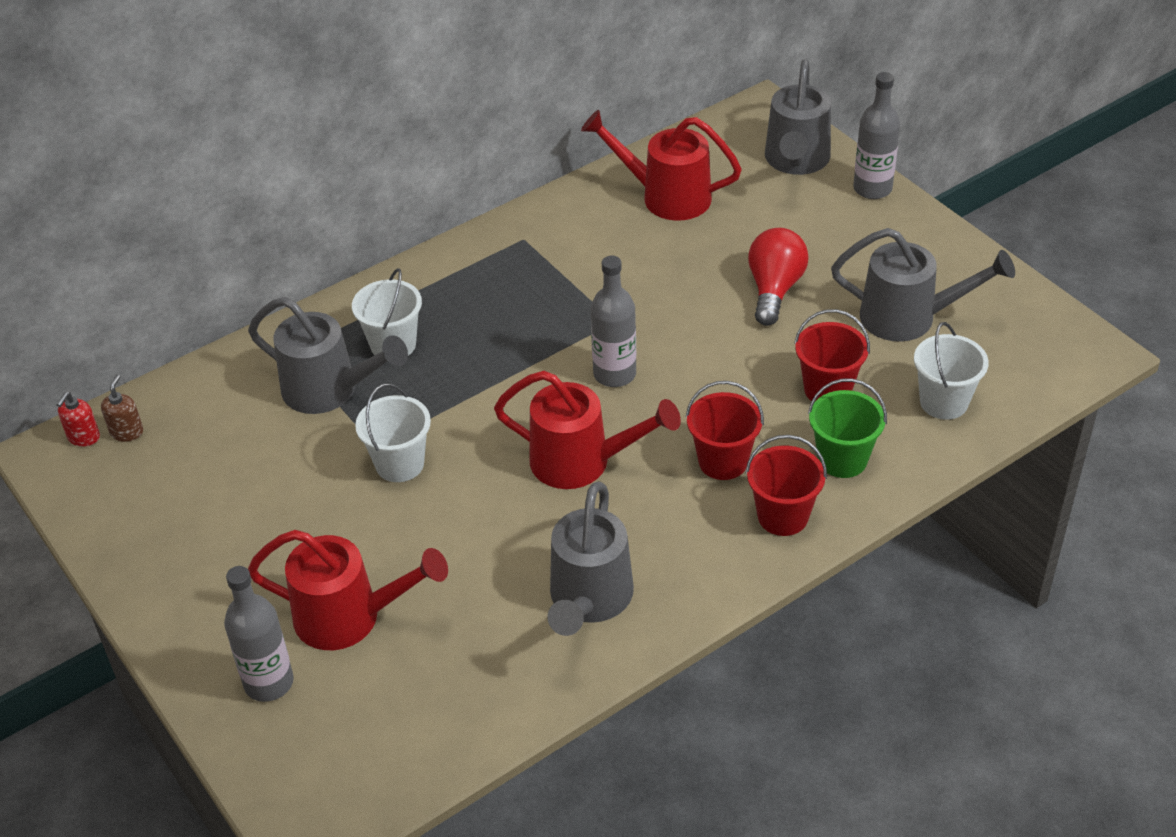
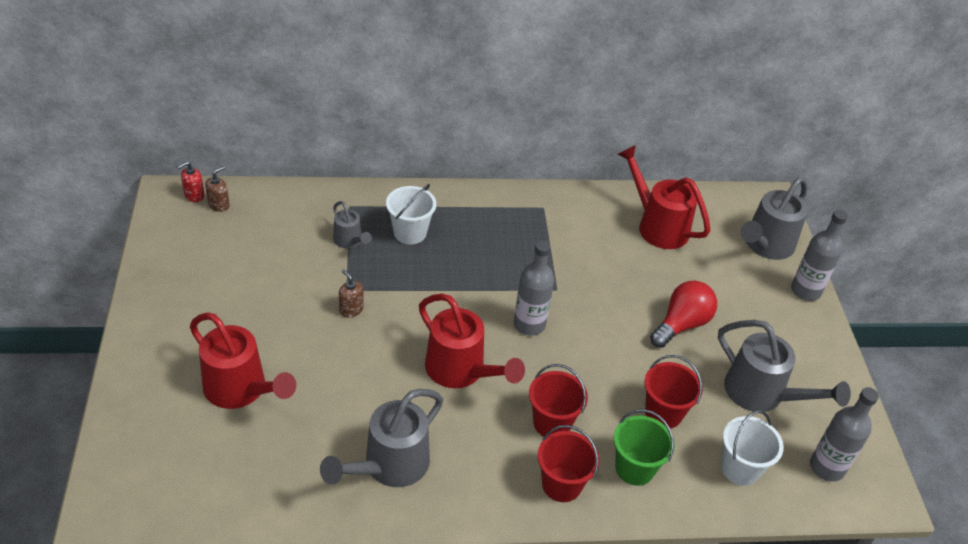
camera: 25 degrees right, 0 degrees up
(269, 683) = (162, 403): grey bottle -> grey bottle (826, 467)
(330, 390) = (350, 241): grey watering can -> grey watering can, size x0.54
(399, 464) = (351, 309): white bucket -> brown soap dispenser

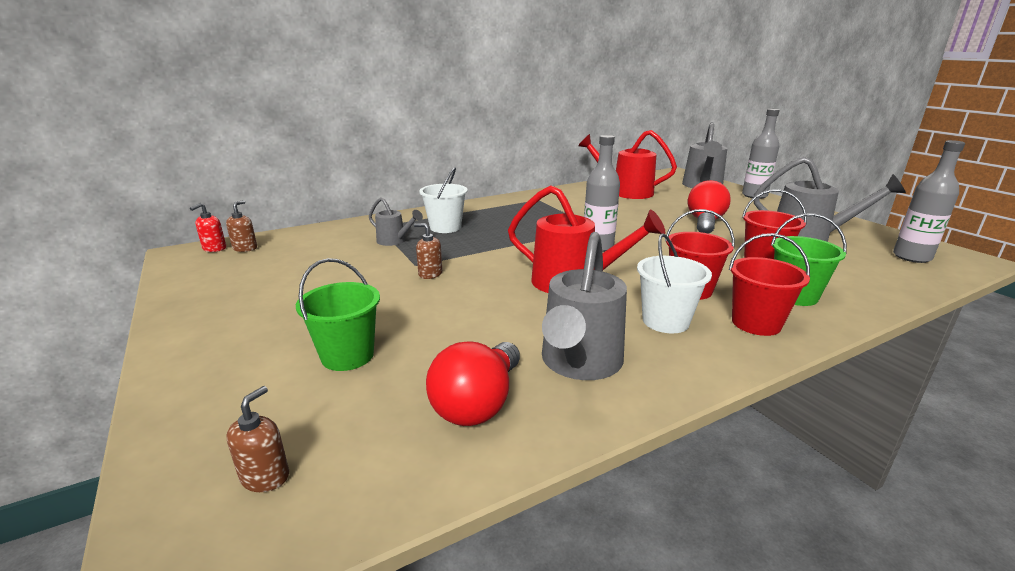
camera: 20 degrees left, 20 degrees down
(157, 475) = (265, 477): none -> brown soap dispenser
(241, 390) = (347, 356): red watering can -> green bucket
(298, 472) = (478, 404): none -> red light bulb
(740, 468) = (863, 273): white bucket -> white bucket (665, 321)

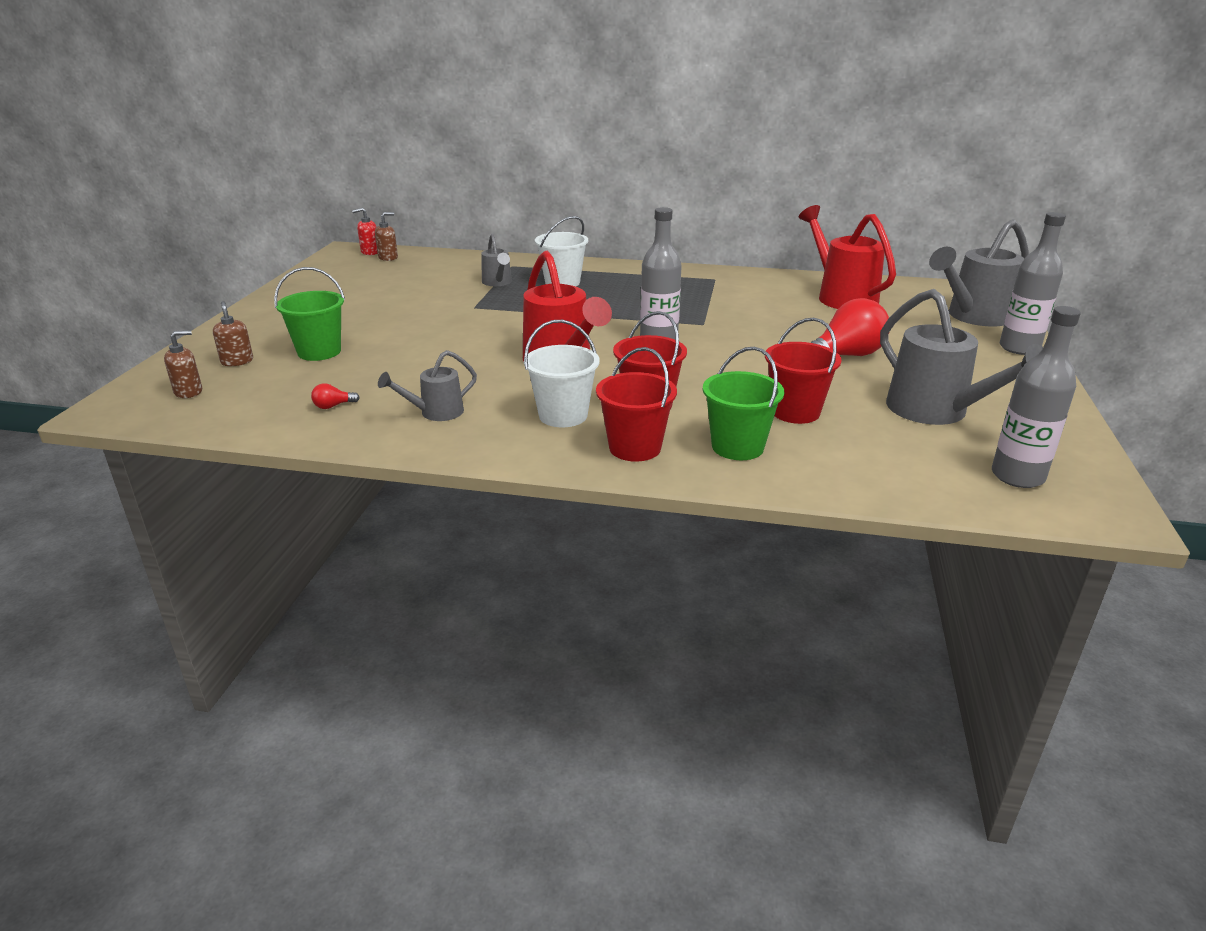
camera: 40 degrees right, 5 degrees up
(430, 274) = (470, 317): brown soap dispenser -> brown soap dispenser (237, 361)
(478, 404) = (333, 406): red light bulb -> red light bulb, size x0.40
(579, 364) = (435, 413): grey watering can -> grey watering can, size x0.54

